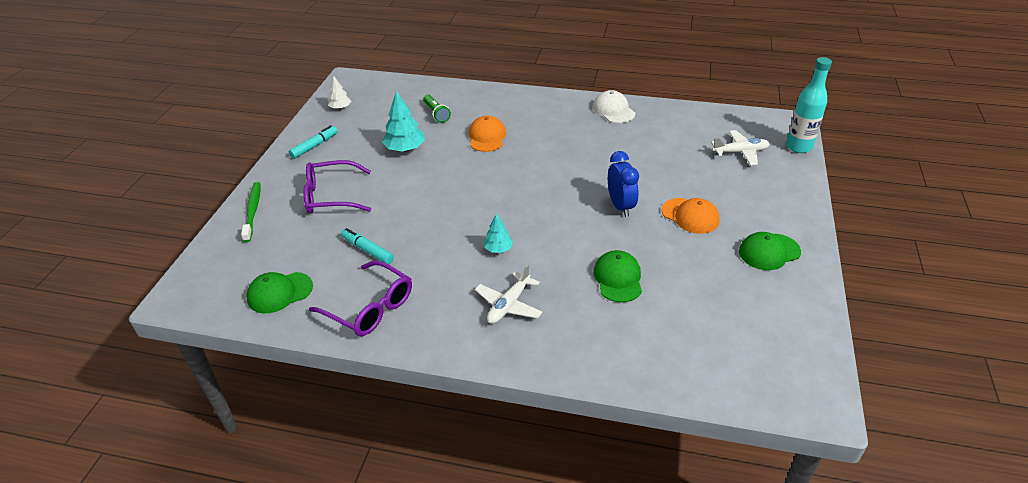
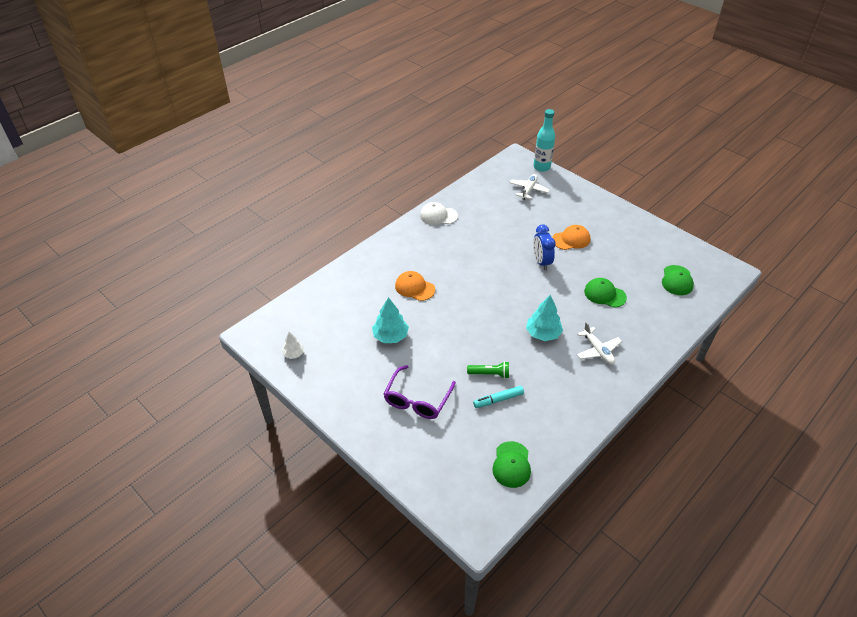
camera: 60 degrees left, 5 degrees up
(253, 211) = (398, 455): green toothbrush -> none
(314, 146) = (338, 388): turquoise marker -> none
(370, 307) = (559, 418): purple glasses -> none
(436, 114) = (358, 301): green flashlight -> green flashlight (490, 374)
(498, 249) = (543, 333): turquoise tree -> turquoise tree, size x1.68
(620, 206) = (541, 262): blue clock -> blue clock turned 120 degrees counterclockwise
(769, 252) = (621, 228): green cap -> green cap (677, 280)

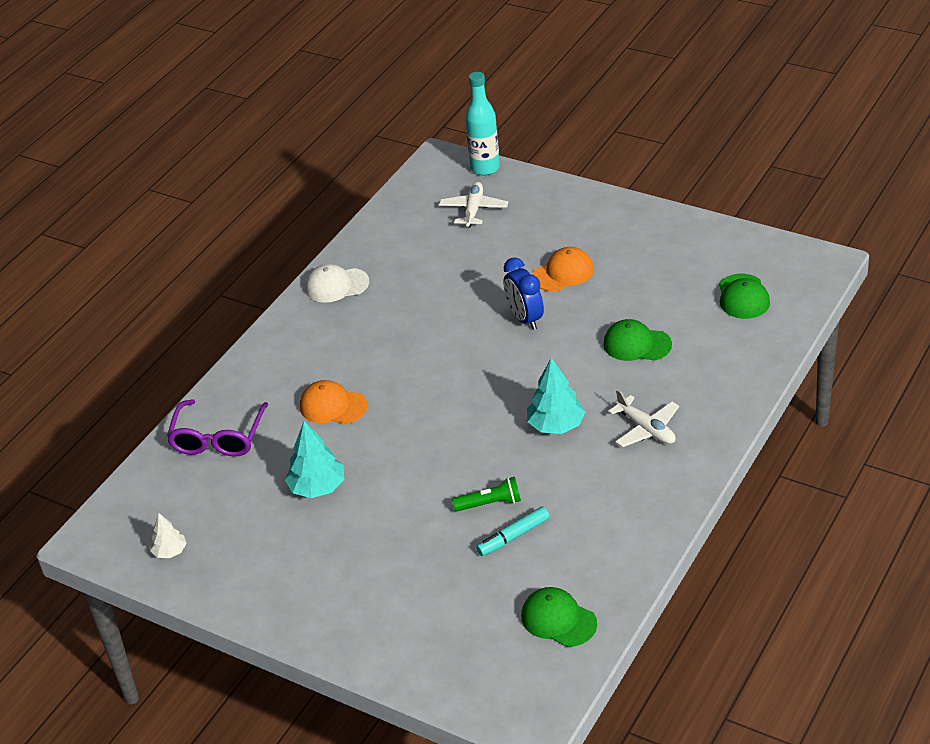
camera: 10 degrees left, 5 degrees down
(417, 400) = (389, 568): purple glasses -> purple glasses (218, 438)
(511, 464) = (558, 620): green cap -> green cap turned 135 degrees clockwise

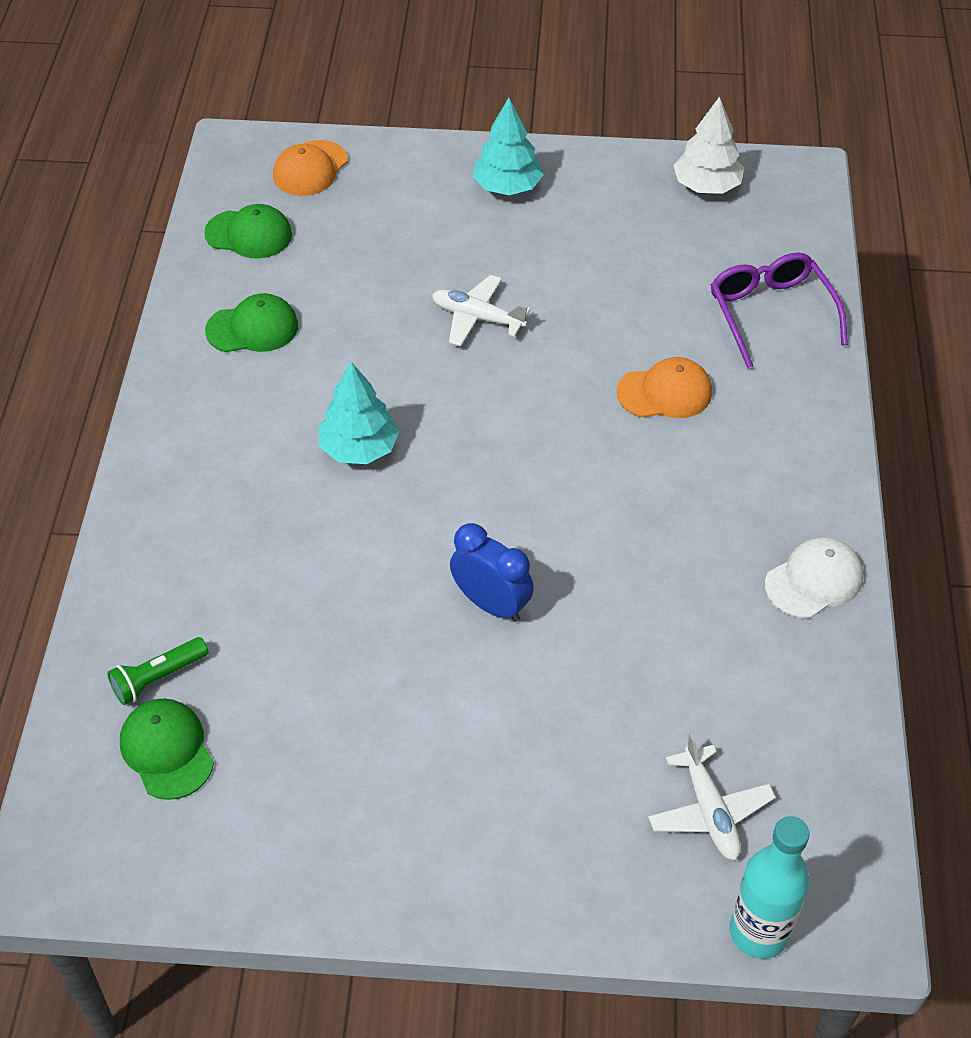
camera: 150 degrees right, 10 degrees up
(170, 551) = (706, 186): white tree -> white tree, size x1.68
(317, 487) = (603, 291): turquoise tree -> turquoise tree (507, 187)
(490, 503) = (388, 329): green flashlight -> green flashlight (158, 678)
(513, 536) = (341, 301): turquoise marker -> none
(563, 273) = (478, 712): orange cap -> orange cap (310, 169)
(636, 344) = (303, 607): green cap -> green cap (252, 328)
(646, 429) = (237, 476): white plane -> white plane (477, 318)

